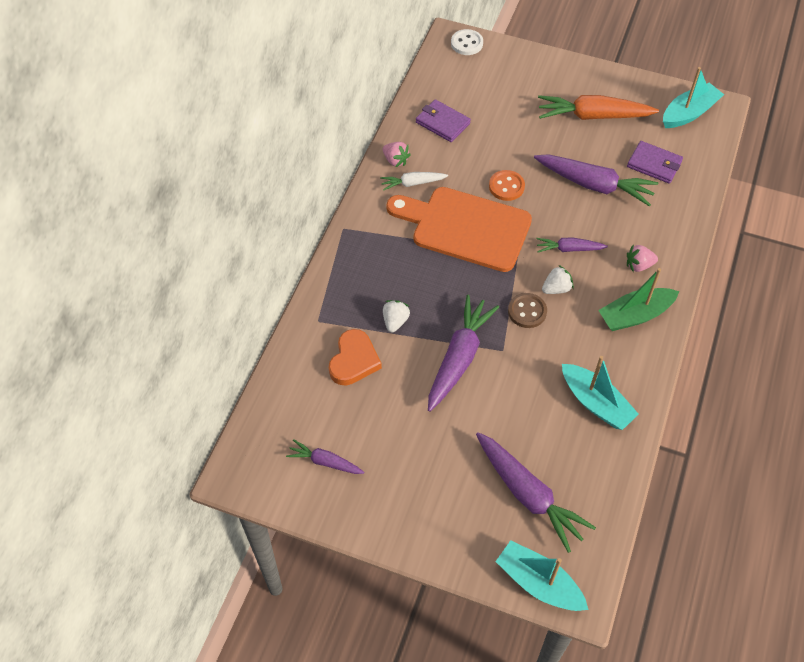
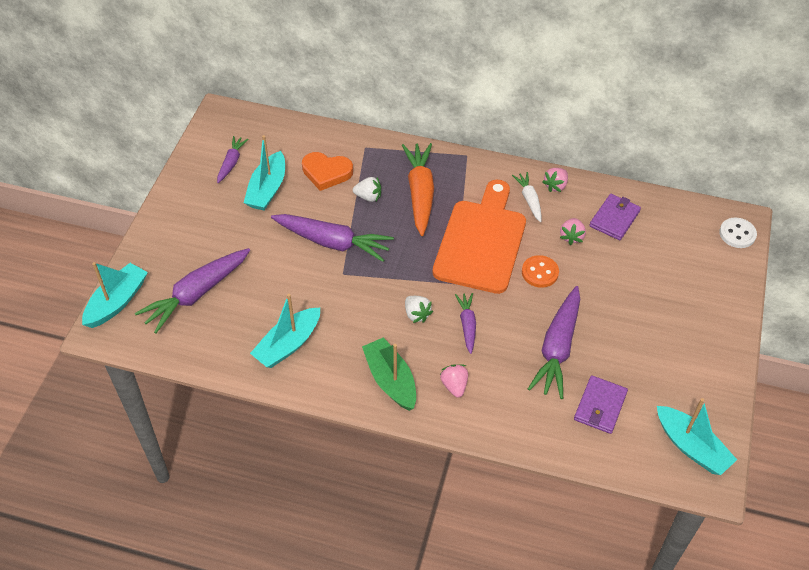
camera: 85 degrees right, 5 degrees down
(373, 422) = (267, 189): none -> turquoise boat
(463, 157) = (571, 237): none -> pink strawberry
(527, 311) = (387, 291): brown button -> none
(593, 116) = (660, 349): orange carrot -> orange carrot (420, 193)

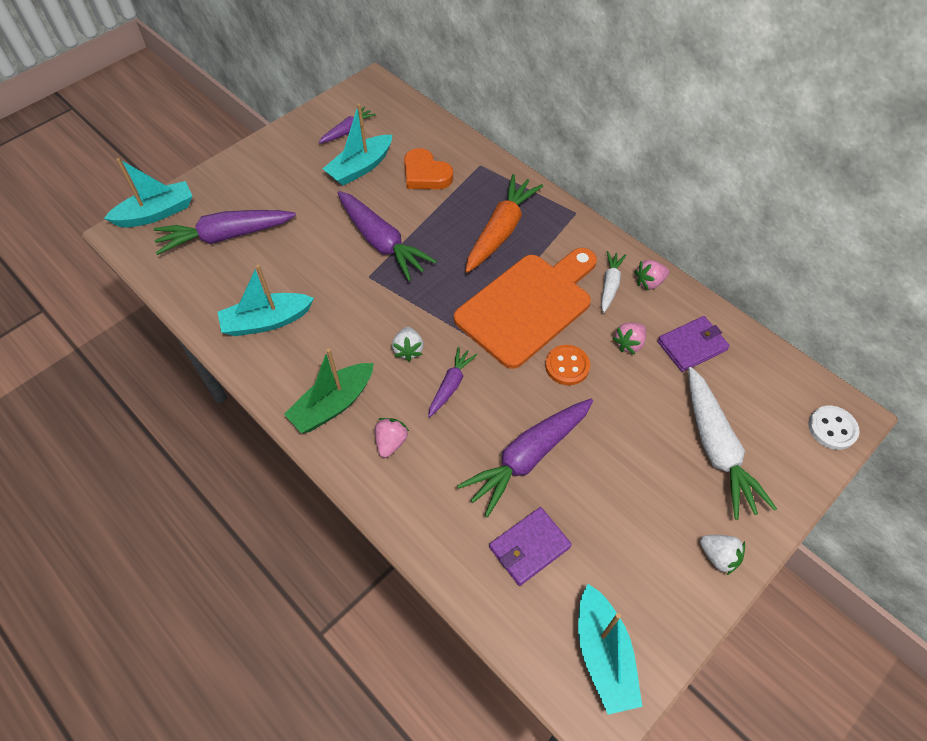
camera: 30 degrees right, 5 degrees up
(368, 197) = (448, 213): white strawberry -> white strawberry (718, 556)
(390, 380) = (333, 404): green boat -> green boat turned 135 degrees counterclockwise
(675, 282) = (716, 448): none -> white carrot

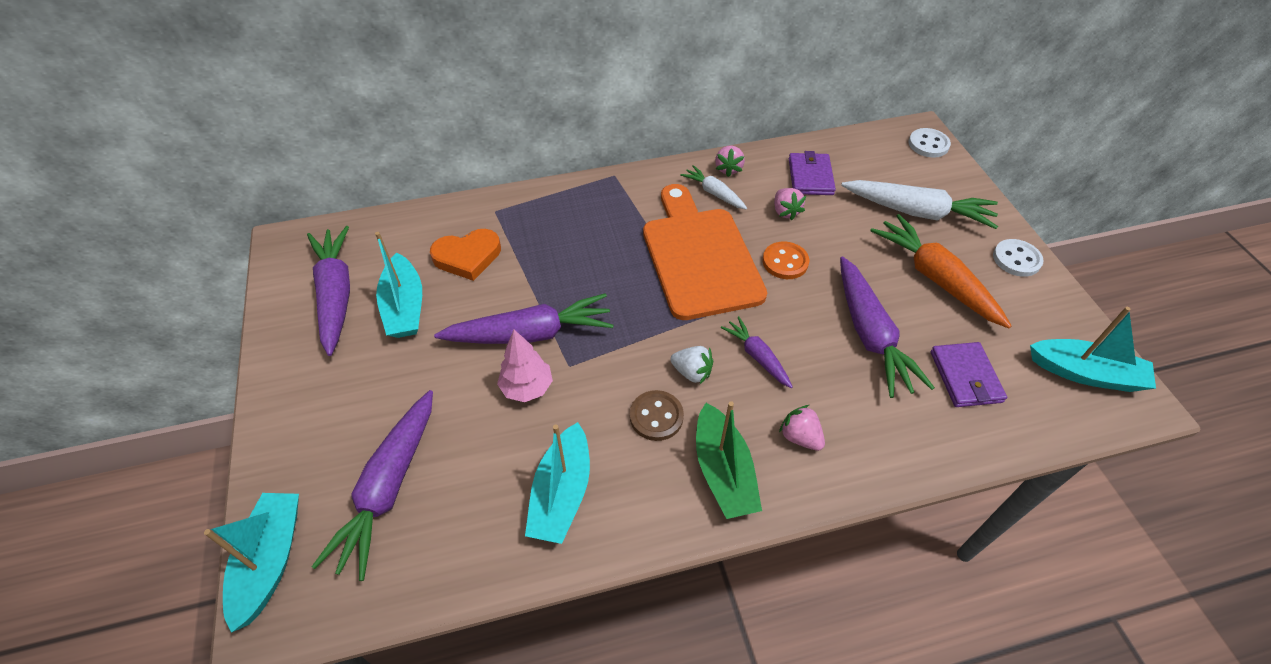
camera: 60 degrees left, 5 degrees down
(336, 263) = (527, 388): none -> pink tree
(347, 131) = (336, 295): purple carrot -> purple carrot, size x1.85
(356, 345) = (656, 417): none -> brown button
(501, 231) = (593, 234): orange carrot -> orange carrot (935, 278)
(718, 556) = (1016, 259): white strawberry -> white button

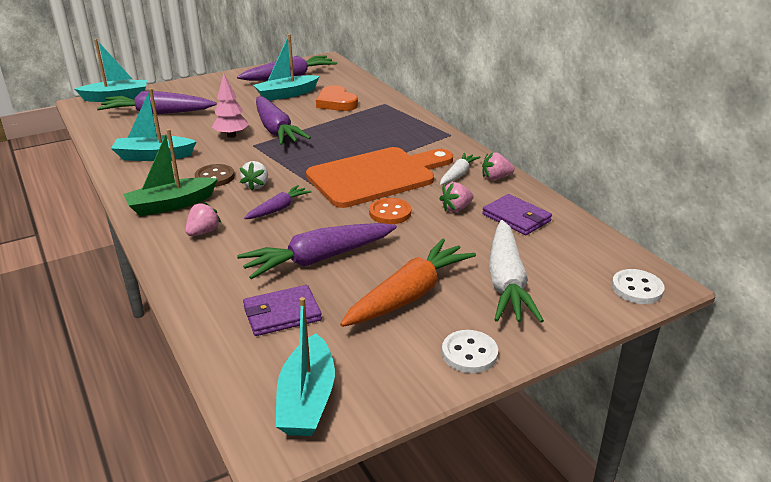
camera: 75 degrees right, 20 degrees down
(810, 177) = (516, 218): purple wallet -> purple wallet turned 60 degrees clockwise

